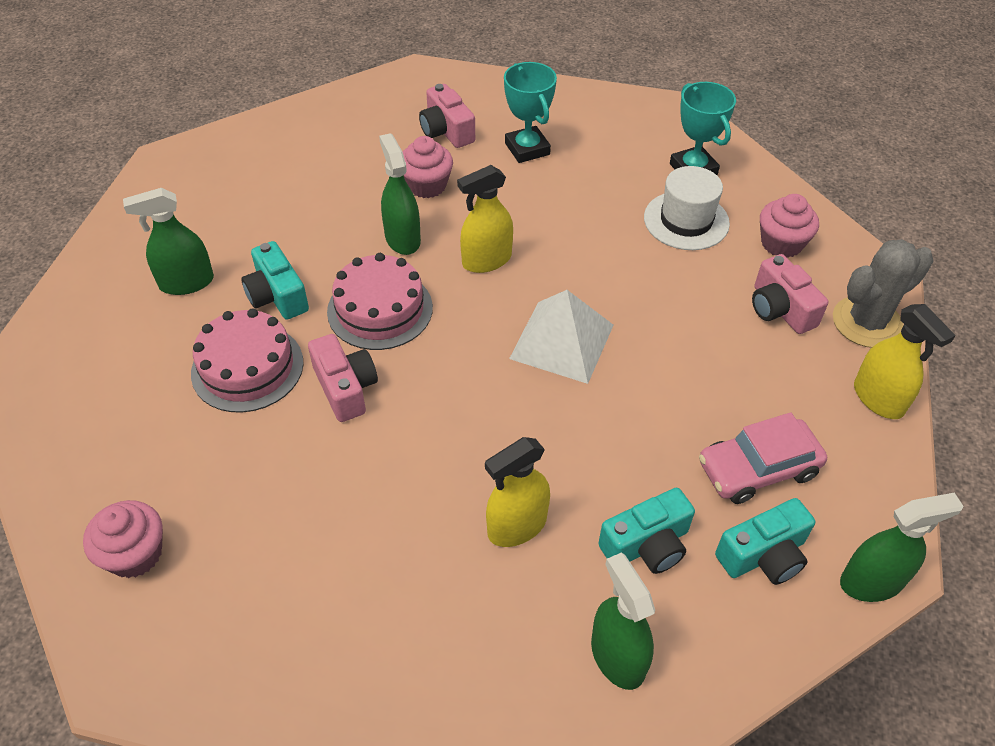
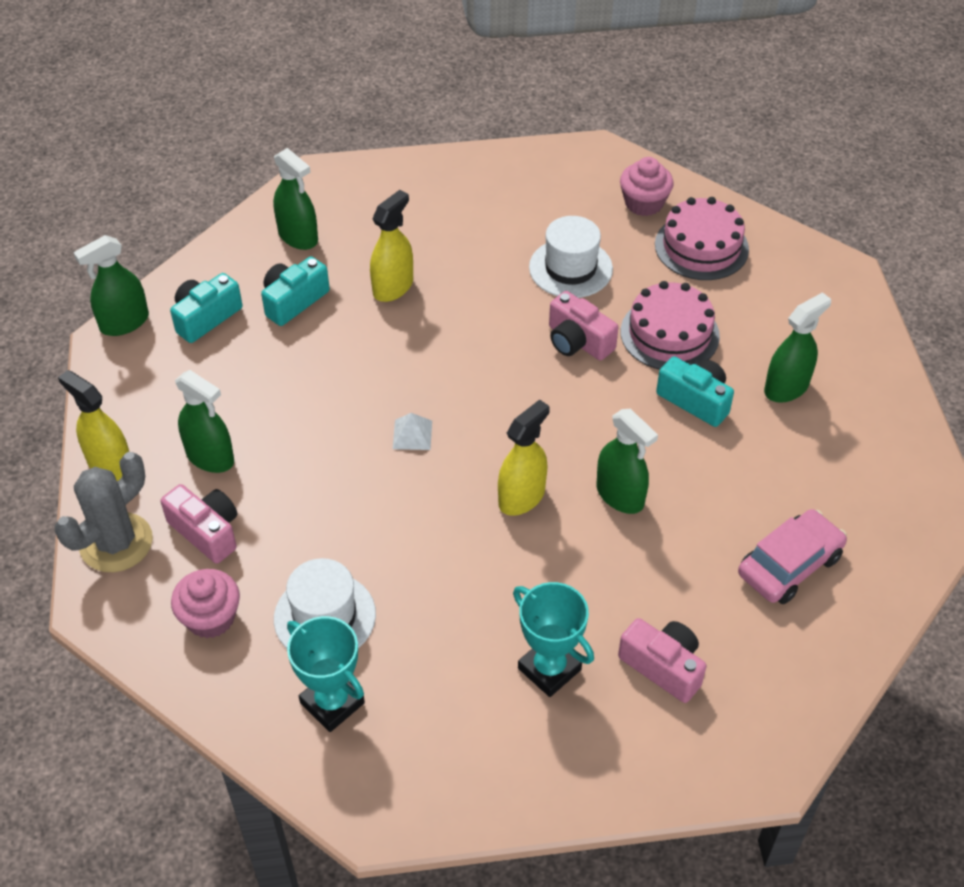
camera: 160 degrees right, 0 degrees up
(293, 483) = (570, 268): none -> white hat
(380, 309) = (594, 415): pink cake -> pink cake (701, 247)
(427, 185) = (636, 572): pink cupcake -> none
(562, 341) = (412, 434): white pyramid -> white pyramid, size x0.47
(758, 469) = (215, 375): pink car -> pink car (789, 565)
(771, 377) = (210, 457): none -> green spray bottle

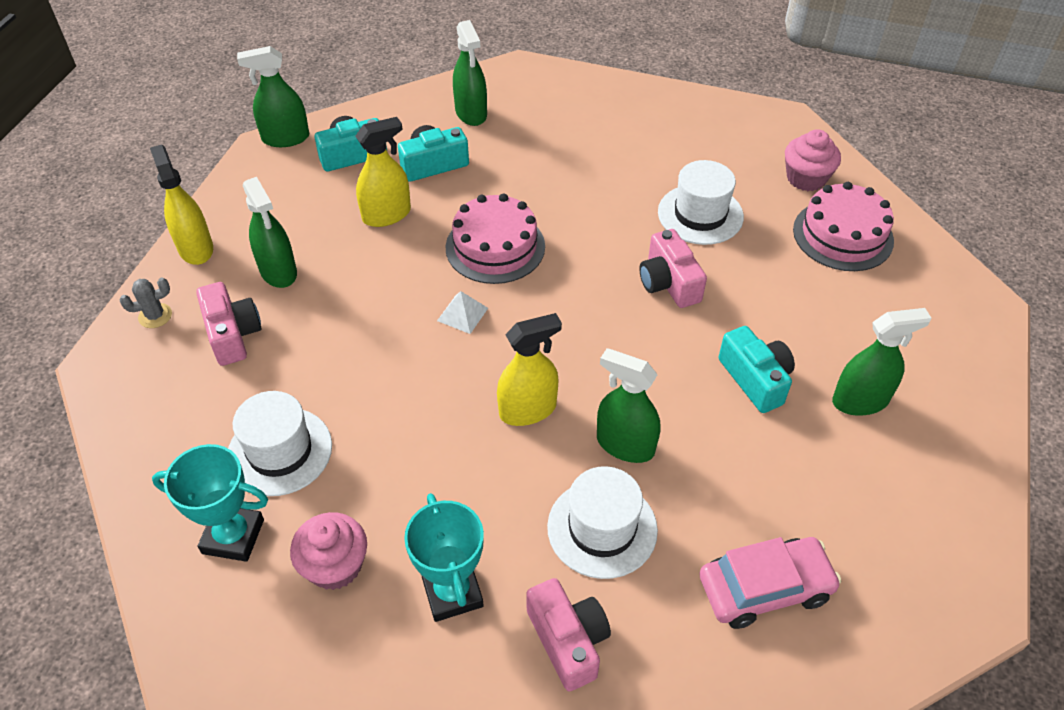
camera: 25 degrees right, 0 degrees up
(116, 543) = (155, 316): grey cactus -> grey cactus, size x0.48
(210, 618) = (184, 412): pink cupcake -> pink cupcake (335, 565)
(332, 703) = (233, 536): turquoise trophy -> turquoise trophy turned 60 degrees counterclockwise
(393, 287) = (526, 179): yellow spray bottle -> yellow spray bottle (386, 215)
(620, 495) = (625, 445): green spray bottle -> green spray bottle turned 135 degrees clockwise
(640, 570) = (602, 528): none -> white hat
(669, 334) = (764, 306): pink cake -> pink cake (495, 247)

